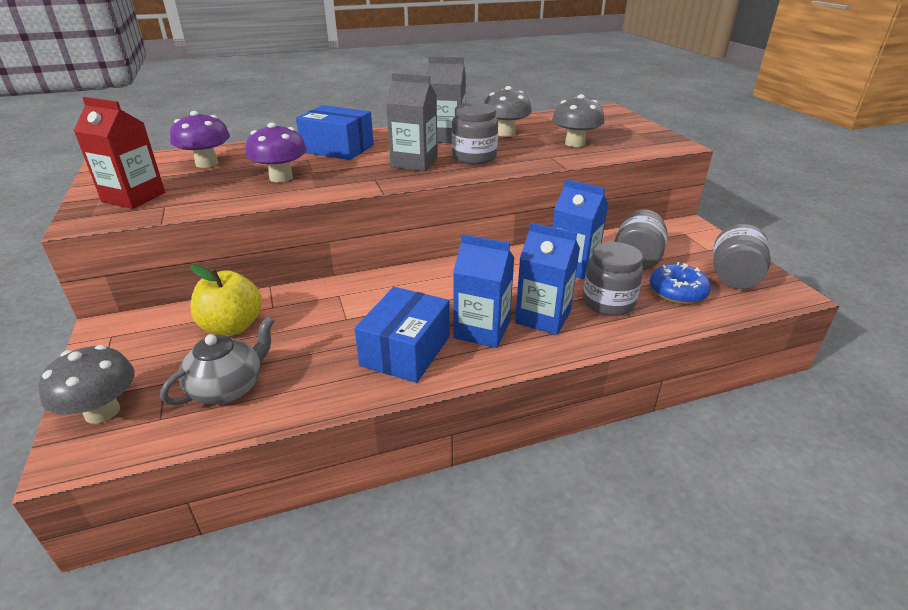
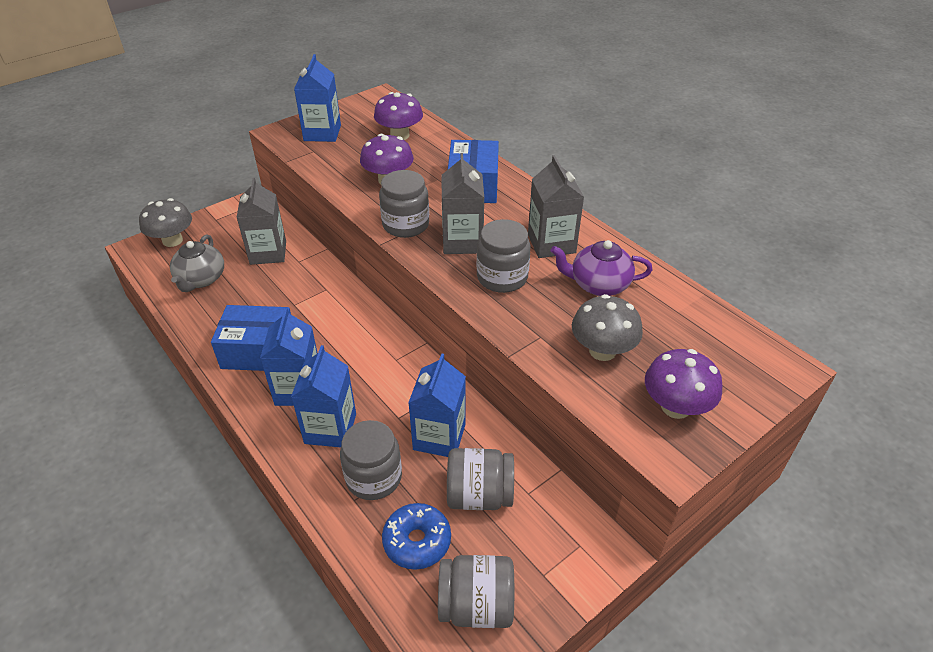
camera: 70 degrees right, 10 degrees up
(134, 197) = (322, 133): red carton -> blue carton
(228, 388) = (201, 279): grey teapot -> grey teapot turned 75 degrees clockwise
(232, 326) = (268, 253): yellow apple -> grey carton
(365, 179) = (405, 225): none -> grey jar
(505, 133) = (598, 285): grey mushroom -> purple teapot
(633, 136) = (675, 407): none -> purple mushroom

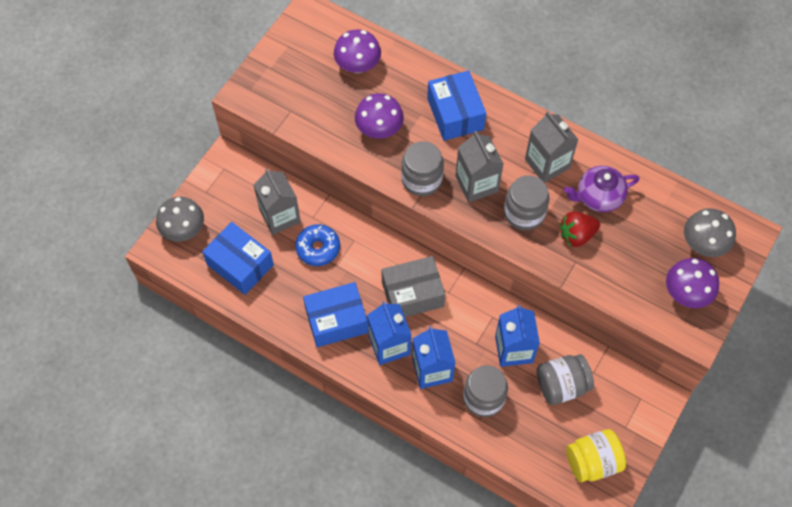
camera: 20 degrees left, 20 degrees up
(201, 279) = (240, 265): grey teapot -> blue box
(322, 133) = (284, 83): blue carton -> none
(355, 350) = (412, 294): none -> grey box
(417, 541) = (536, 433): blue donut -> blue donut (318, 248)
(476, 605) = (592, 462): grey jar -> yellow jar
(554, 312) = (576, 235): none -> red strawberry
(602, 351) = (623, 261): grey mushroom -> grey mushroom (703, 244)

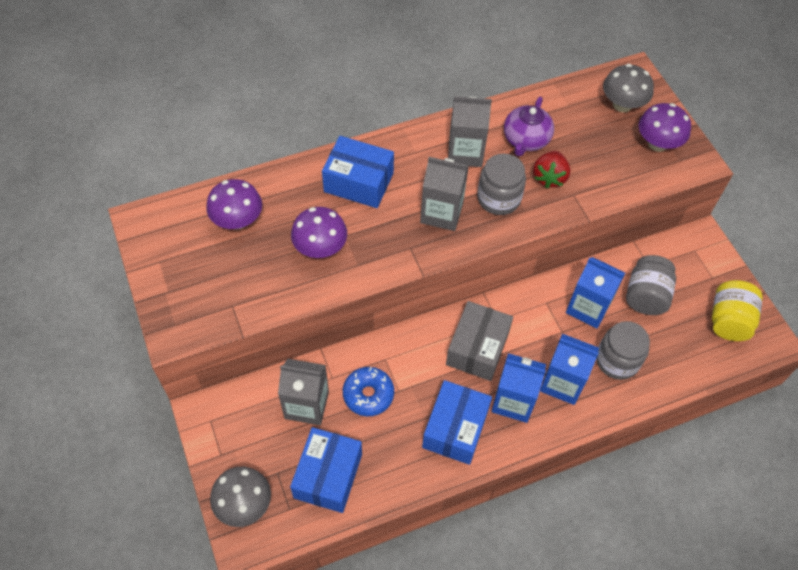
camera: 55 degrees left, 5 degrees down
(240, 265) = (328, 476): blue box -> blue box turned 60 degrees counterclockwise
(422, 179) = (401, 249): grey jar -> none

